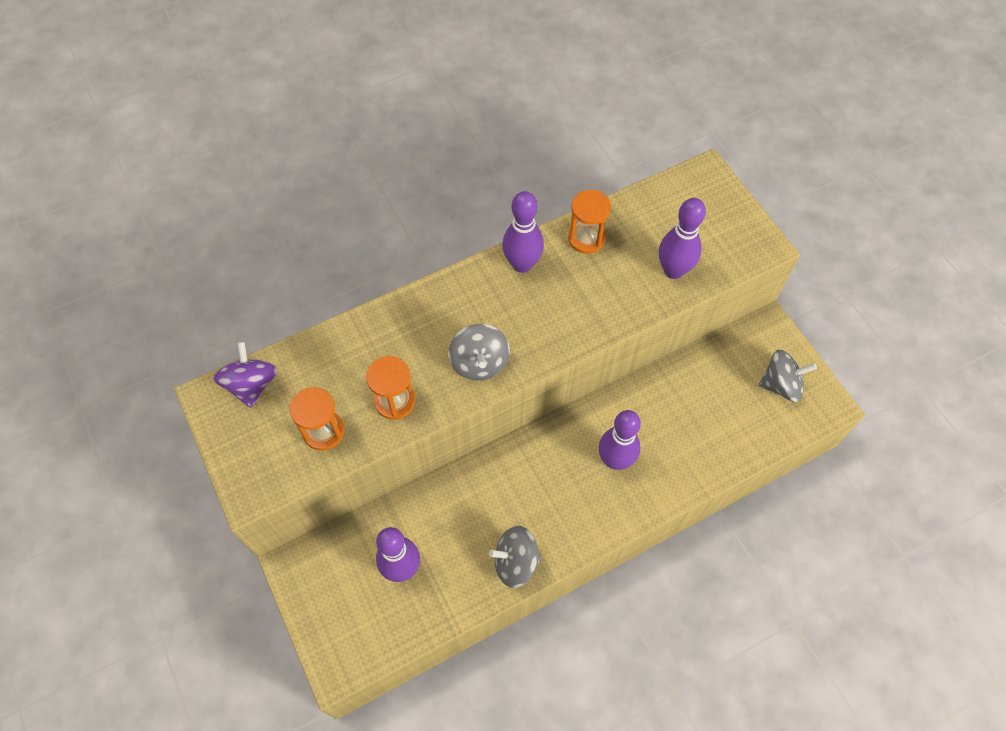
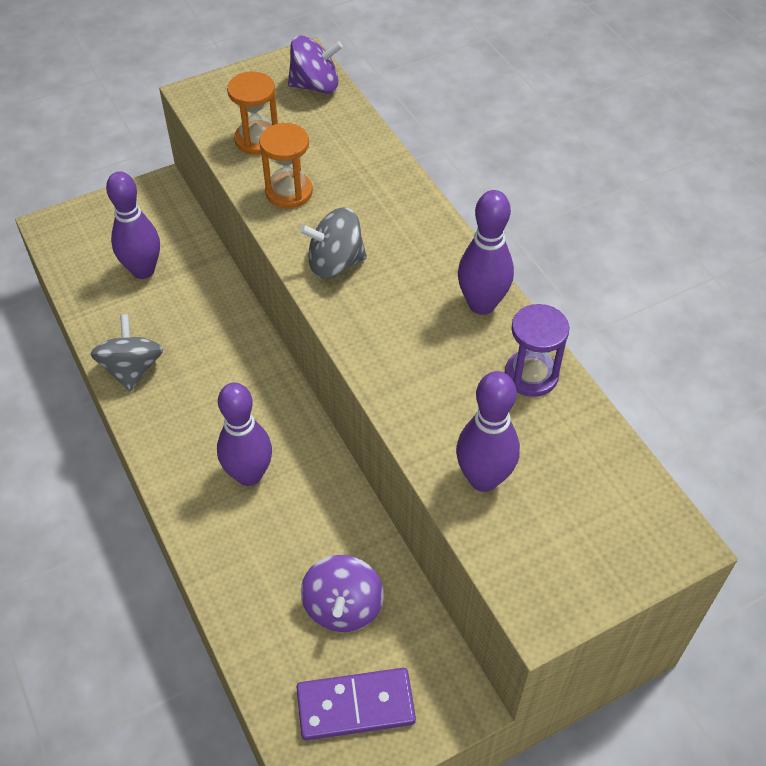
camera: 90 degrees right, 10 degrees down
(586, 238) = (531, 375): orange hourglass -> purple hourglass
(715, 393) = (343, 607): none -> purple spinning top
(781, 385) = (355, 706): grey spinning top -> purple domino

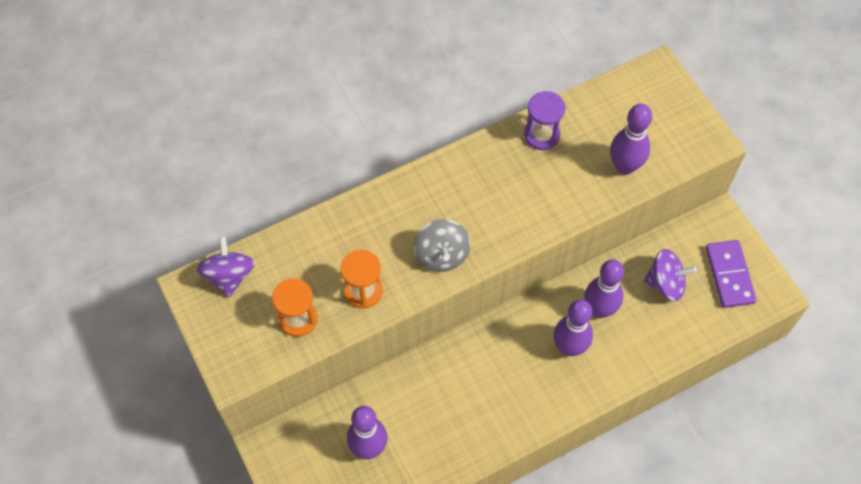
camera: 90 degrees left, 10 degrees up
(132, 369) = (475, 442): grey spinning top -> none
(482, 304) = (480, 160): purple bowling pin -> purple bowling pin (599, 309)

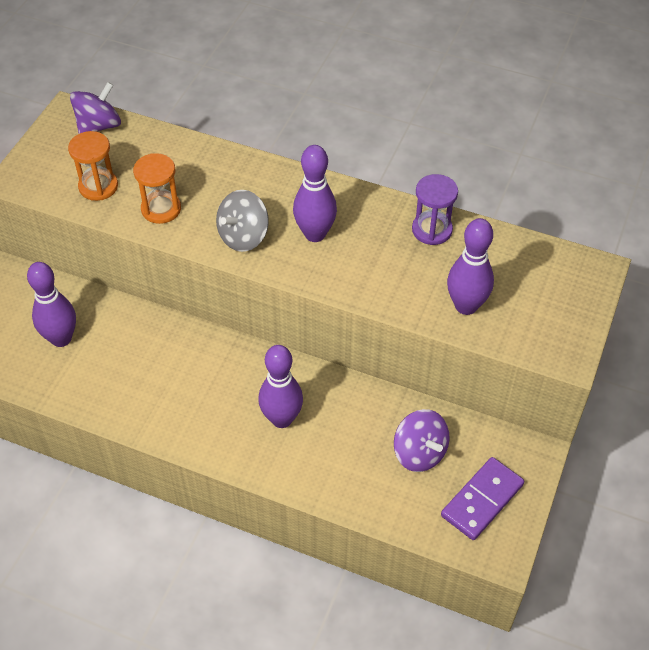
camera: 50 degrees right, 10 degrees down
(599, 309) = (341, 417): purple bowling pin -> purple bowling pin (315, 234)

